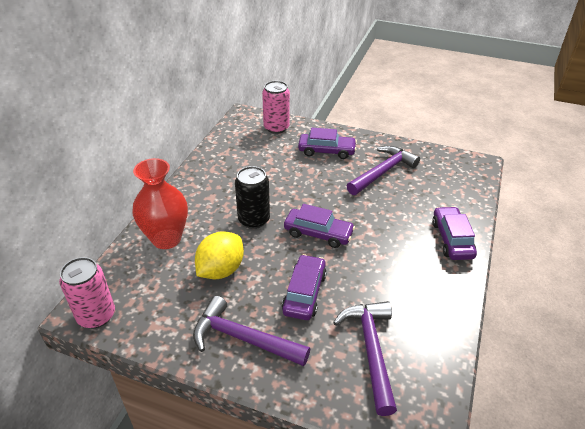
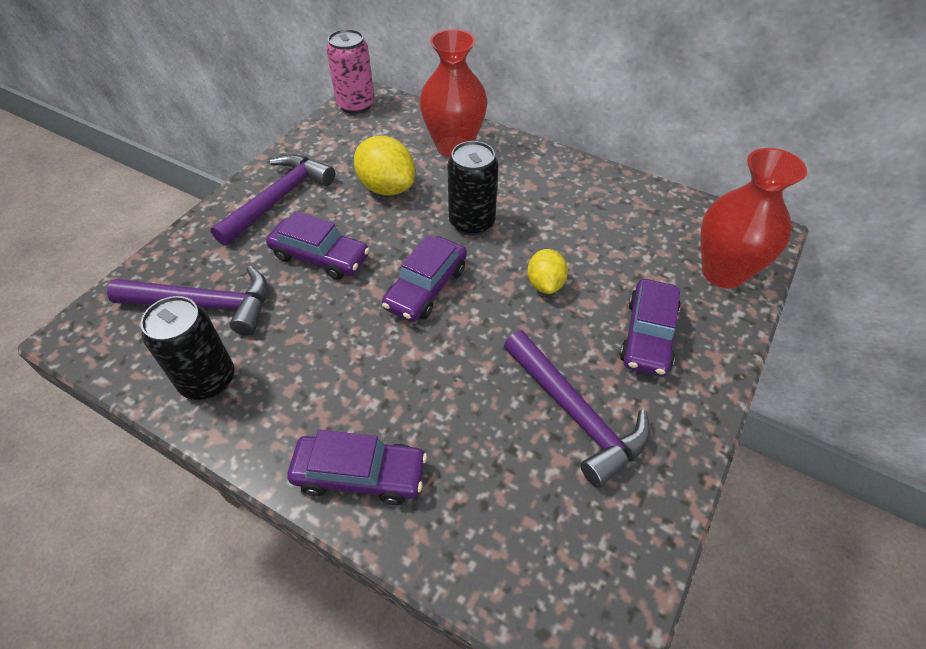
camera: 100 degrees right, 10 degrees up
(276, 128) = (723, 272): pink can -> red vase
(301, 185) = (545, 284): none -> yellow lemon
(430, 324) = (208, 380): none -> black can

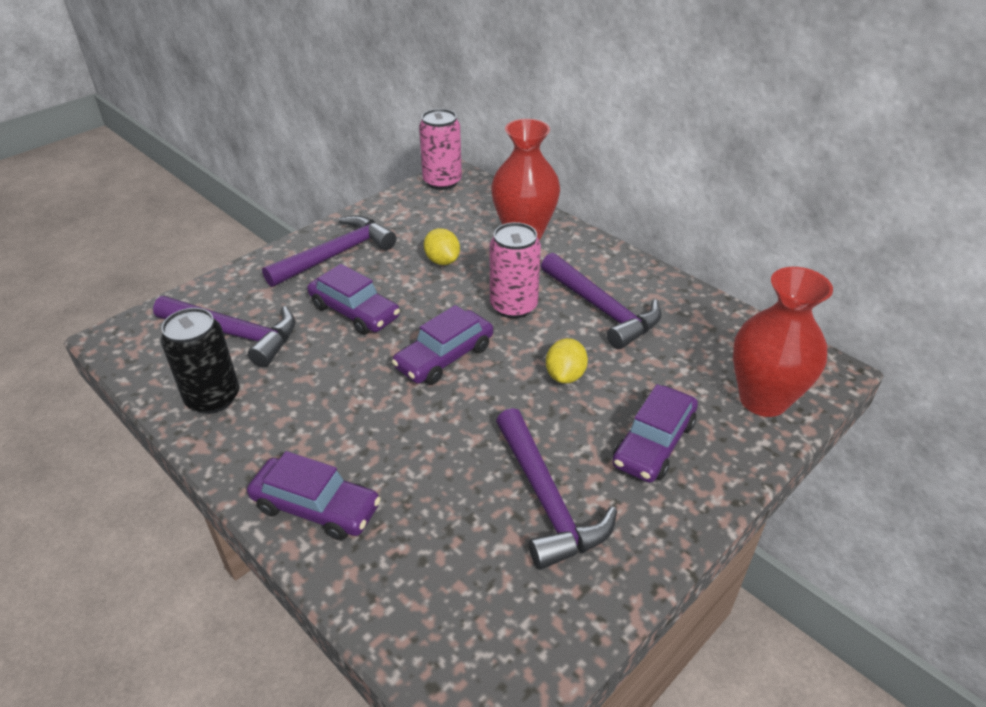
camera: 15 degrees right, 10 degrees down
(387, 187) = (442, 261): yellow lemon -> yellow lemon, size x0.63
(472, 222) = (513, 306): black can -> pink can
(553, 211) = (602, 309): none -> purple hammer

